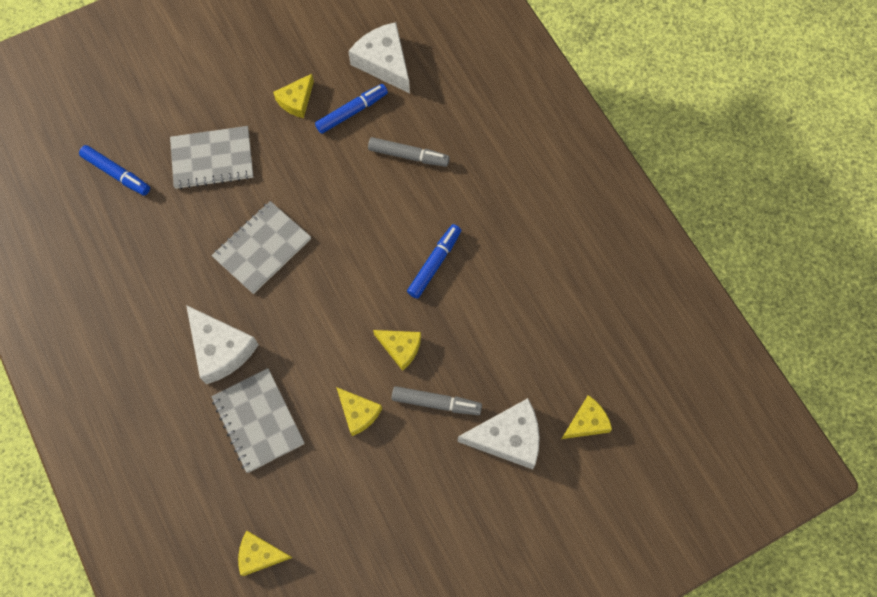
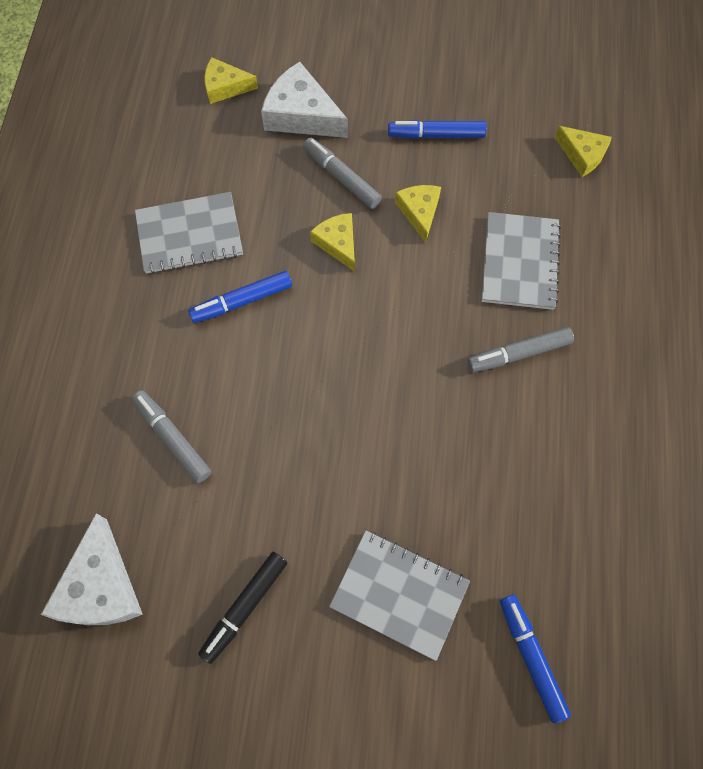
camera: 145 degrees left, 0 degrees up
(221, 349) = (518, 353): white cheese -> grey marker
(262, 248) = (409, 436): grey notebook -> grey notebook (189, 235)
(296, 101) = (245, 607): yellow cheese -> black marker
(352, 112) = (191, 542): blue marker -> blue marker (436, 135)

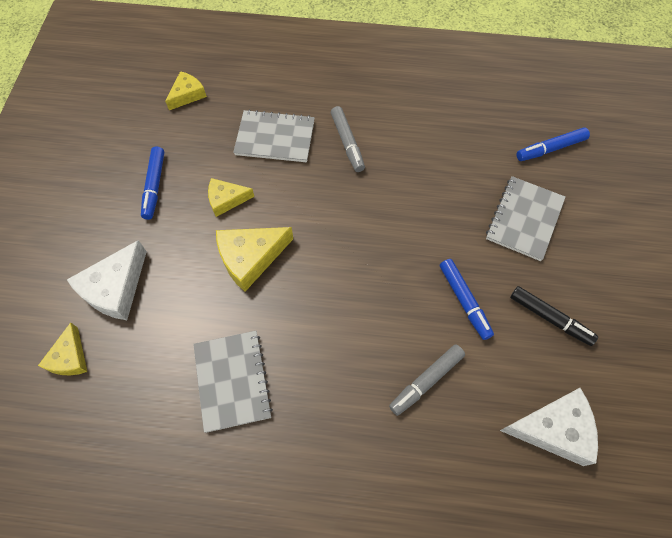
camera: 90 degrees left, 5 degrees down
(242, 301) = (301, 331): blue marker -> blue marker (464, 301)
(338, 243) = (250, 258): yellow cheese -> yellow cheese, size x1.62
(341, 178) = (187, 256): grey marker -> none

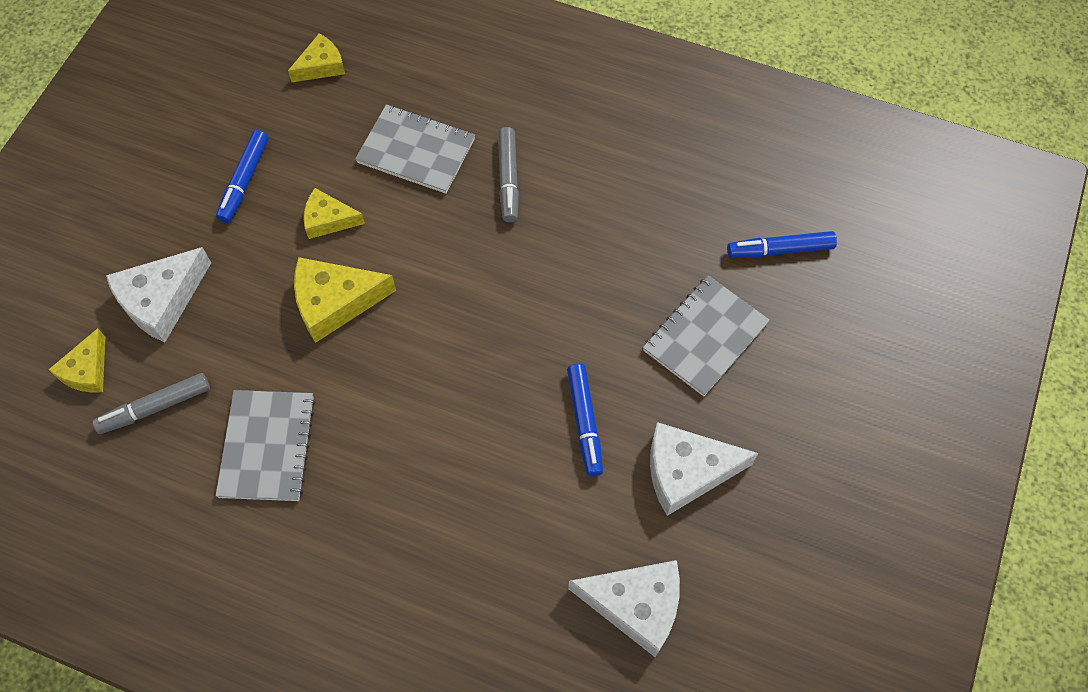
camera: 15 degrees right, 0 degrees up
(426, 381) = (500, 508): grey marker -> grey marker (155, 407)
(550, 318) = (687, 471): black marker -> white cheese

